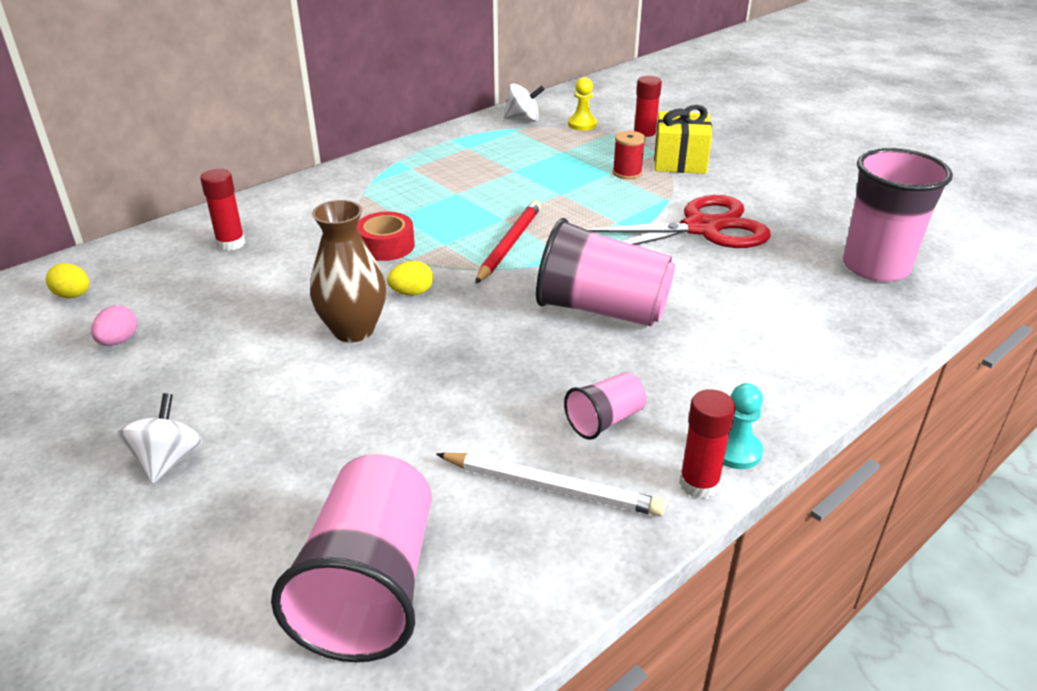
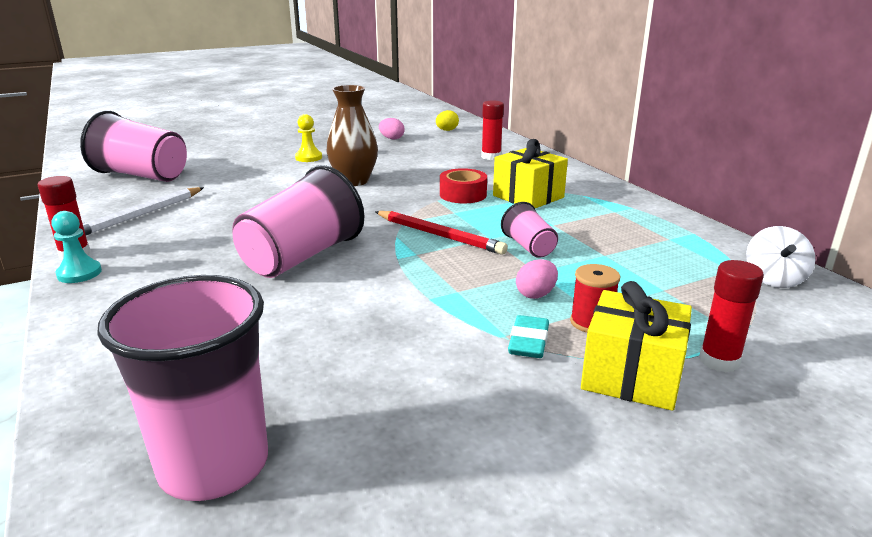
camera: 105 degrees right, 10 degrees down
(168, 460) = (279, 147): white spinning top -> none
(382, 209) = (528, 196): none -> yellow gift
(412, 293) = (386, 198): yellow egg -> none
(582, 124) = (770, 319): yellow pawn -> yellow pawn (308, 158)
(600, 192) = (536, 294): none -> pink egg
(605, 420) = (172, 237): pink cup -> pink cup (529, 247)
(668, 191) = (528, 342): none -> turquoise eraser
(702, 228) = (414, 342): red scissors -> none

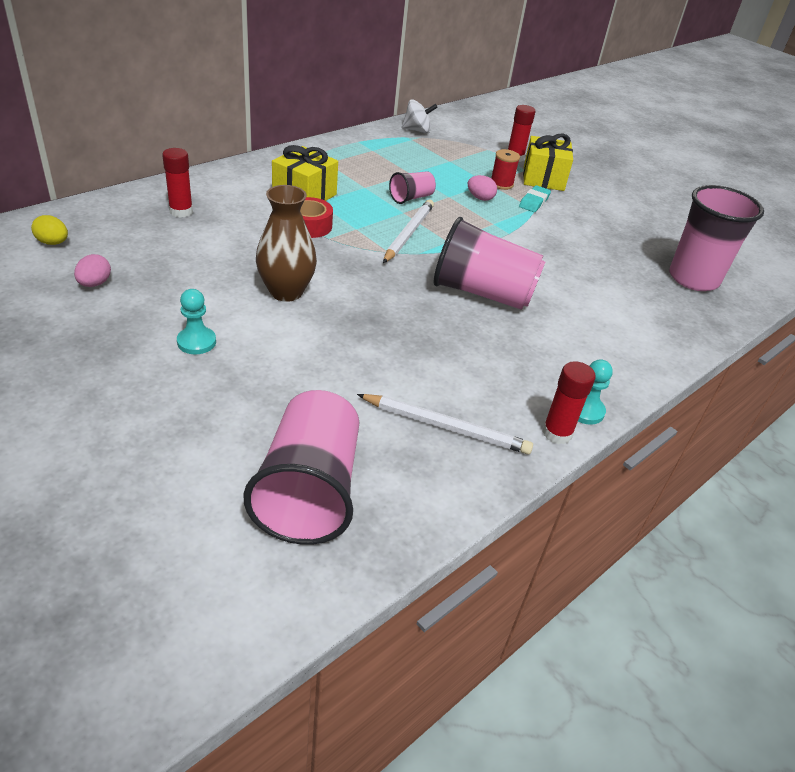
camera: 110 degrees left, 15 degrees up
(308, 158) = (196, 342): yellow pawn -> turquoise pawn
(439, 235) = (408, 234): red pencil -> white pencil
(528, 342) = (534, 202): turquoise eraser -> turquoise eraser turned 60 degrees counterclockwise

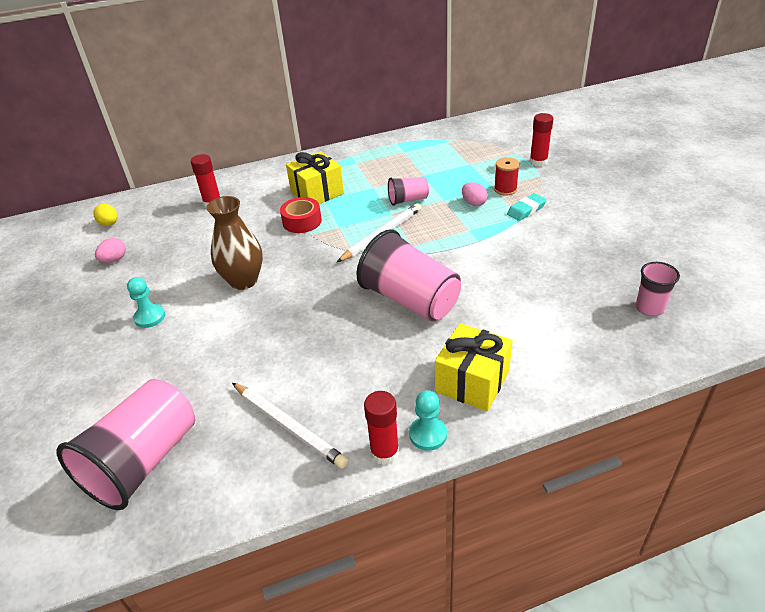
camera: 30 degrees right, 0 degrees up
(417, 130) = (458, 133): white spinning top -> none
(543, 178) = (553, 185): yellow gift -> yellow gift (472, 381)
(693, 279) = (649, 308): pink cup -> pink cup, size x0.50

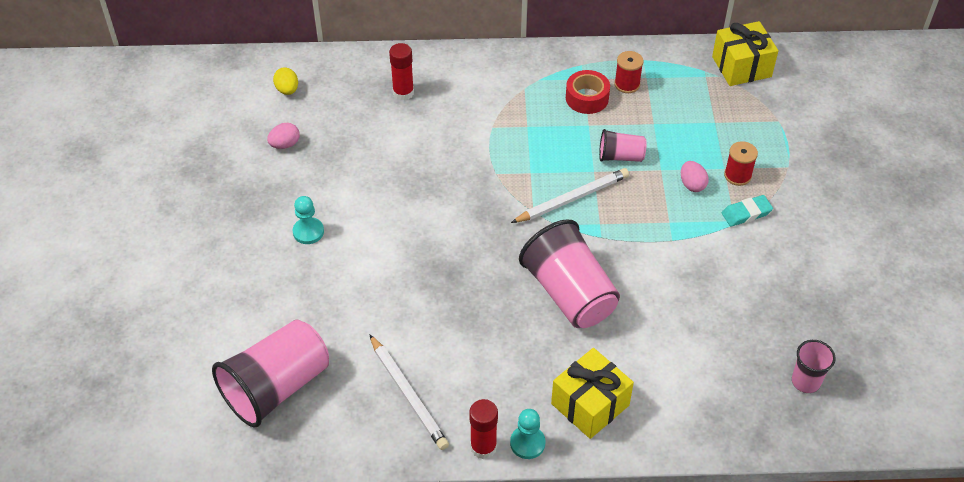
camera: 15 degrees right, 10 degrees up
(243, 281) = (410, 215): brown vase -> none
(302, 221) = (493, 152): red tape -> red tape (587, 98)
(317, 192) = (523, 113): yellow gift -> yellow gift (741, 67)
(391, 158) = (627, 84): none -> red spool
(538, 162) = (798, 144): red glue stick -> none

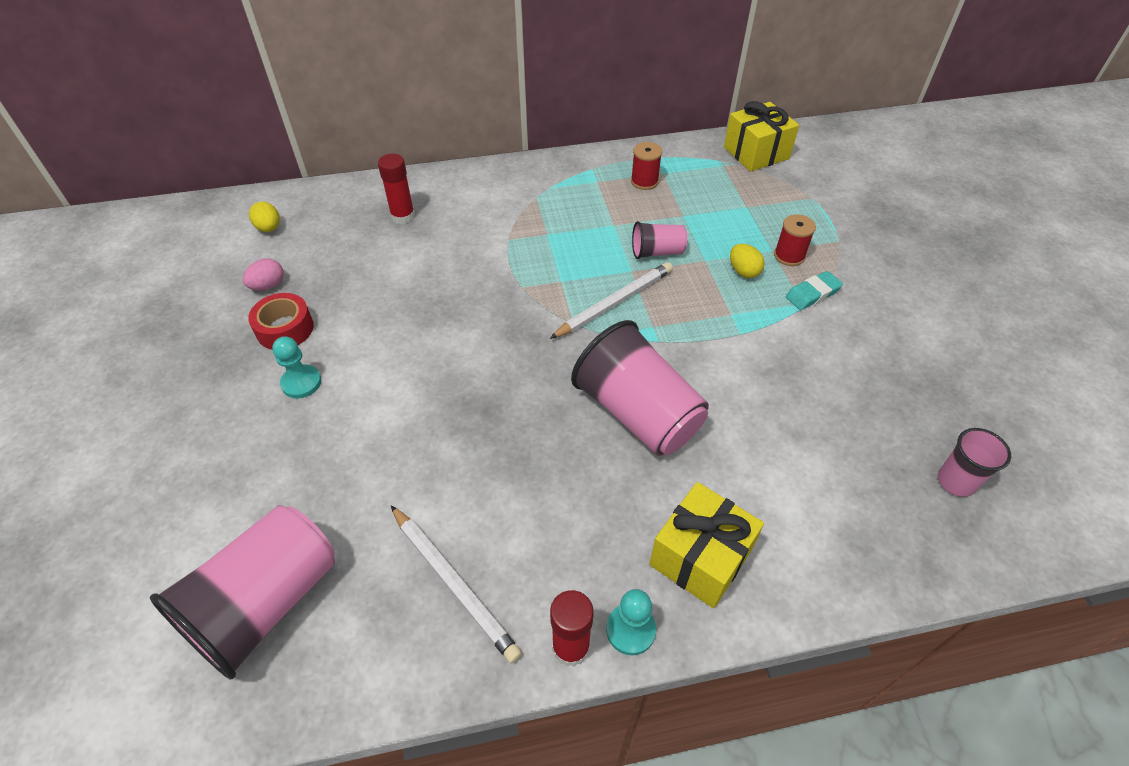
camera: 10 degrees left, 0 degrees up
(587, 98) = (605, 199): red tape -> red tape (285, 329)
(692, 185) = (743, 271): pink egg -> yellow egg

